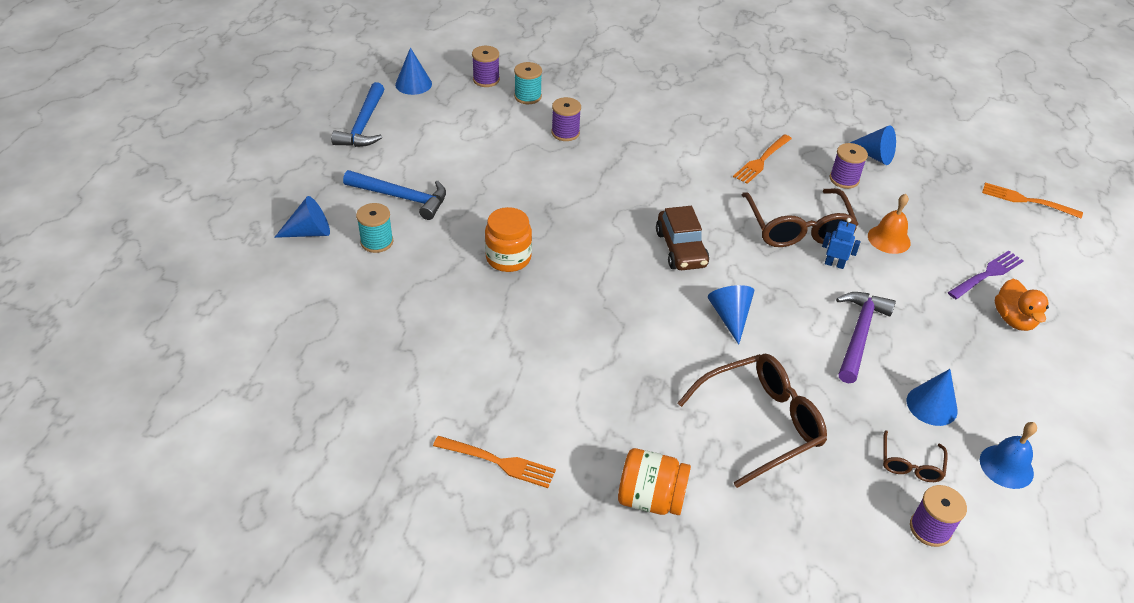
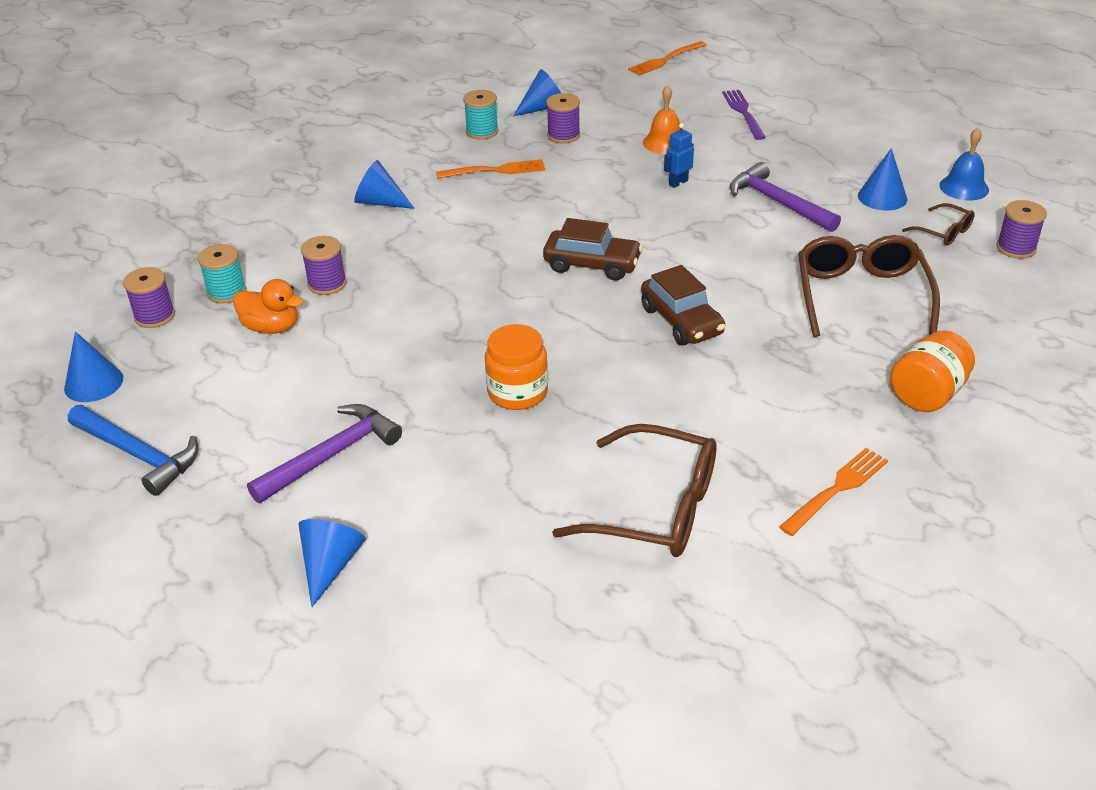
camera: 60 degrees left, 5 degrees down
(377, 242) = (403, 501): turquoise spool -> turquoise spool (482, 131)
(402, 198) = (332, 455): blue hammer -> purple hammer
(645, 319) = (681, 321): none -> brown car
(730, 317) = (712, 267): blue cone -> blue cone (380, 202)
(762, 160) = (495, 170): orange fork -> orange fork turned 75 degrees counterclockwise
(798, 229) = (614, 185): brown glasses -> brown glasses (656, 508)
(1013, 319) = (804, 121): orange duck -> orange duck (271, 327)

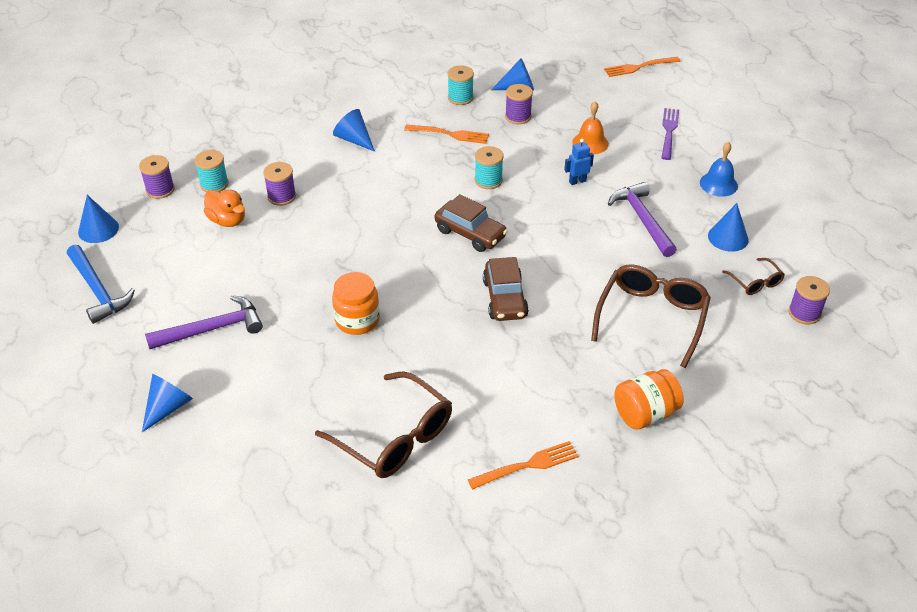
camera: 20 degrees right, 5 degrees up
(574, 206) = (488, 180): none -> turquoise spool
(964, 187) = (801, 247): blue bell -> blue bell (718, 184)

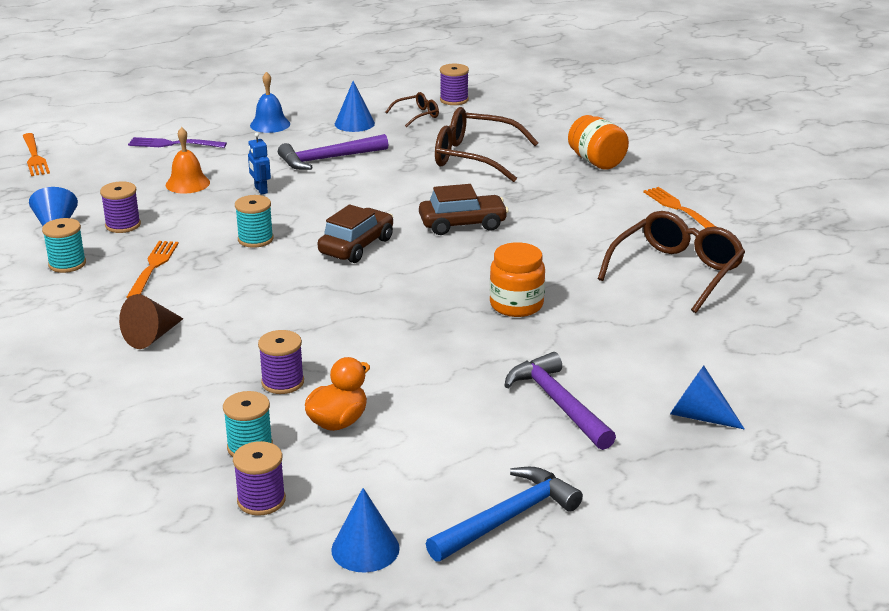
camera: 95 degrees left, 15 degrees down
(354, 139) = (152, 336): blue cone -> brown cone

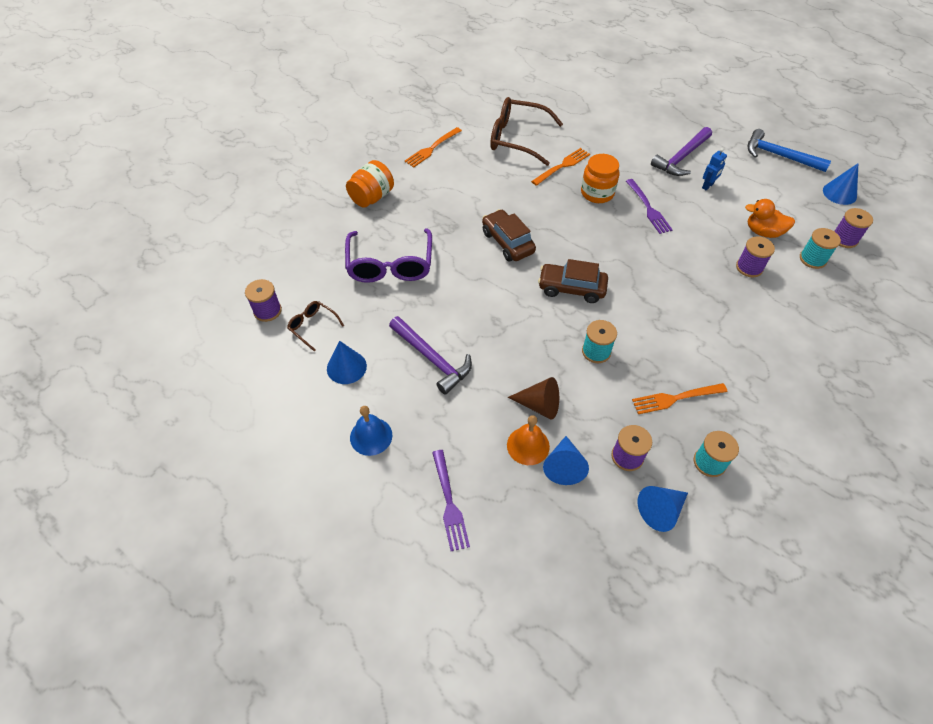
camera: 110 degrees left, 25 degrees up
(34, 157) = (536, 633): orange fork -> orange fork (562, 166)
(152, 336) = (756, 353): brown cone -> brown cone (539, 405)
(260, 190) = (513, 383): blue robot -> blue robot (708, 186)
(458, 337) = (648, 208): none -> purple fork
(474, 157) = (390, 265): brown glasses -> purple glasses
(698, 416) = (655, 113): blue cone -> blue cone (563, 466)

